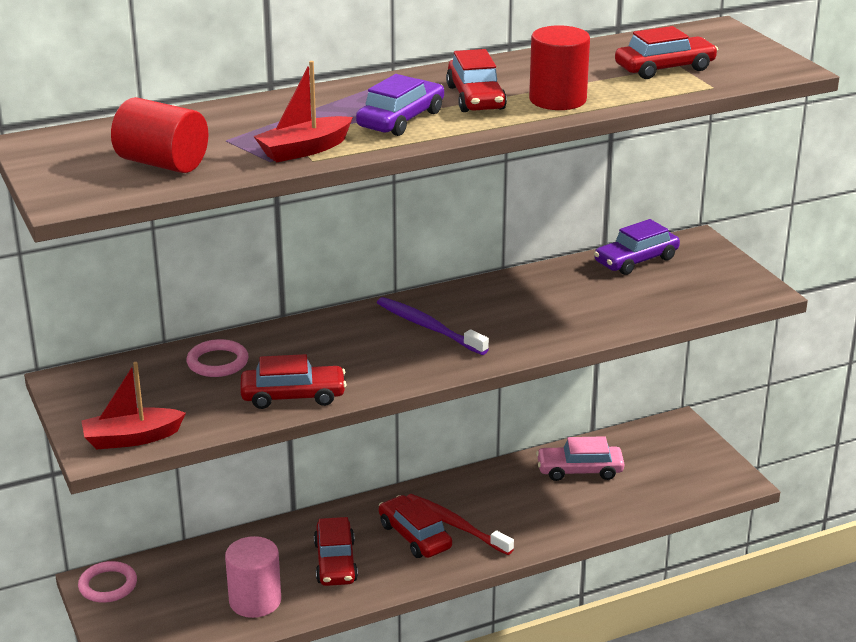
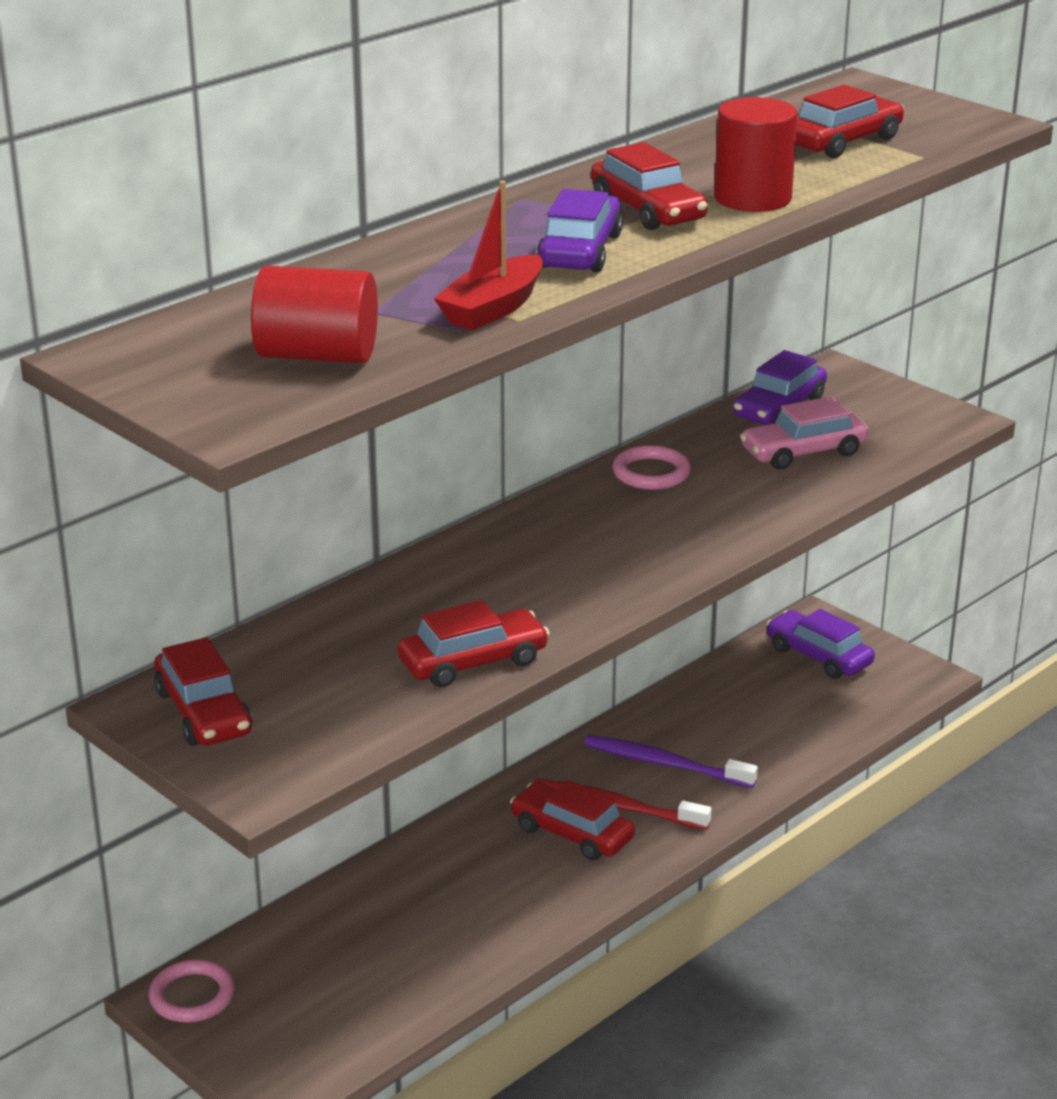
camera: 20 degrees left, 0 degrees up
(131, 438) = (294, 763): red boat -> none
(217, 362) = (335, 638): pink ring -> pink ring (651, 473)
(255, 601) = (413, 967): pink cylinder -> none
(335, 562) = (489, 891): red car -> red car (203, 712)
(429, 327) = (584, 539): purple toothbrush -> purple toothbrush (665, 764)
(579, 470) = (728, 703): pink car -> pink car (803, 452)
(666, 450) = (818, 656): none -> purple car

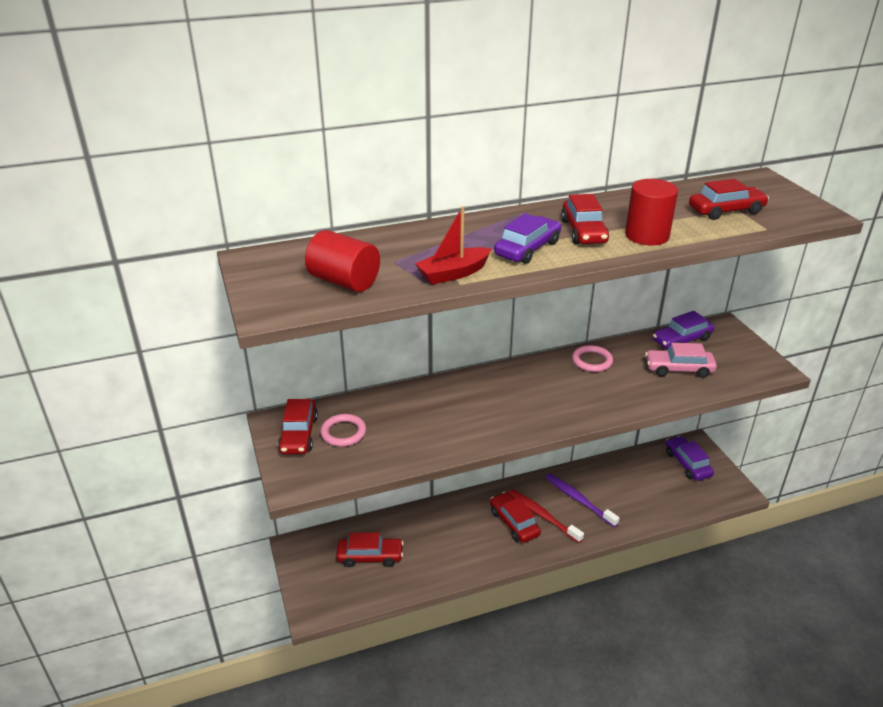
camera: 25 degrees right, 5 degrees up
(192, 996) = (303, 549): pink ring -> pink ring (343, 433)
(473, 662) = (436, 444): red car -> red car (370, 557)

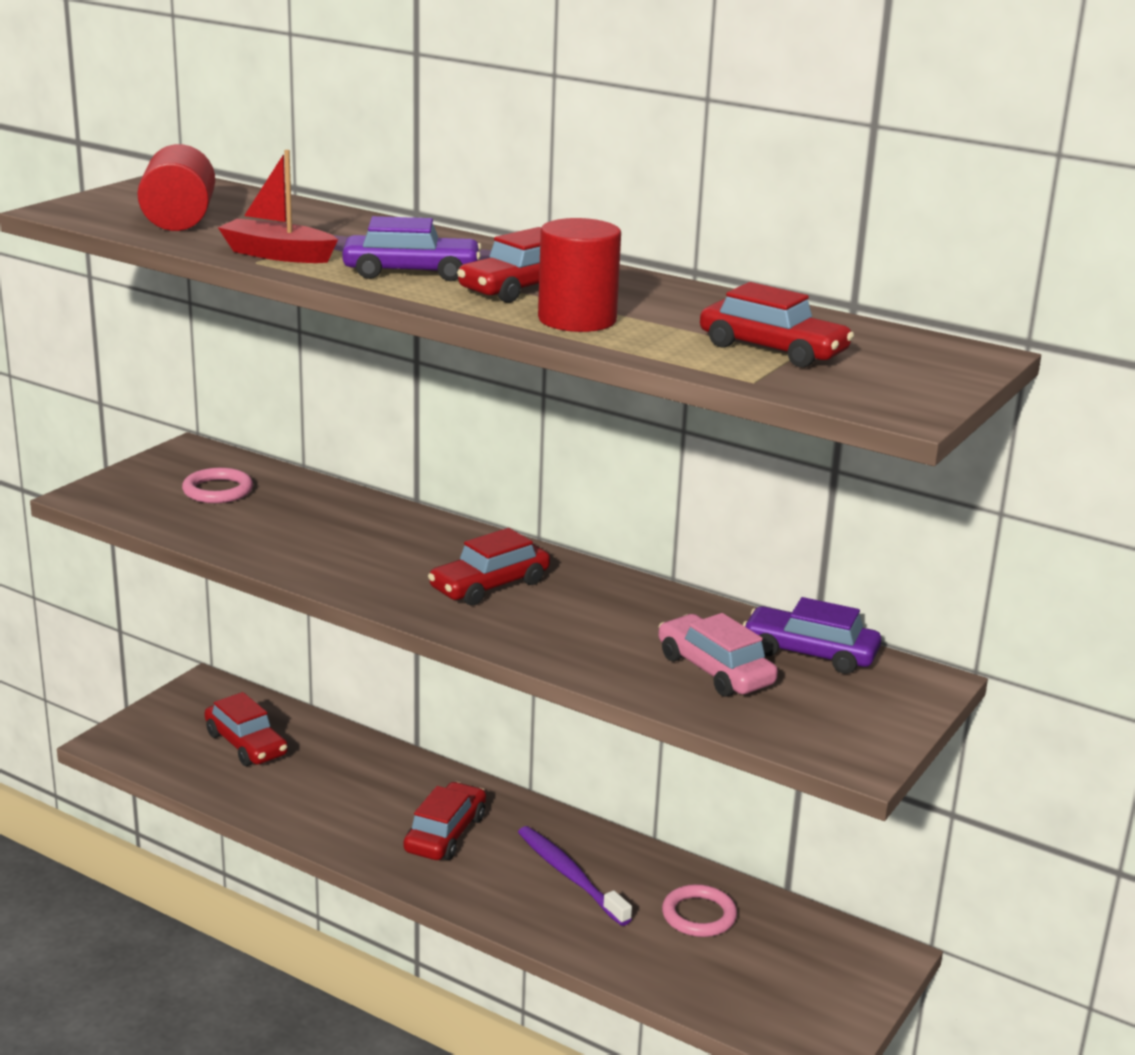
camera: 50 degrees right, 10 degrees down
(299, 434) = (182, 469): red car -> red car (489, 585)
(542, 516) = (492, 854): red toothbrush -> none
(579, 500) = (570, 876): purple toothbrush -> purple toothbrush turned 45 degrees counterclockwise
(592, 361) = (624, 597): pink ring -> pink ring (699, 915)
(687, 464) = (815, 962): purple car -> none

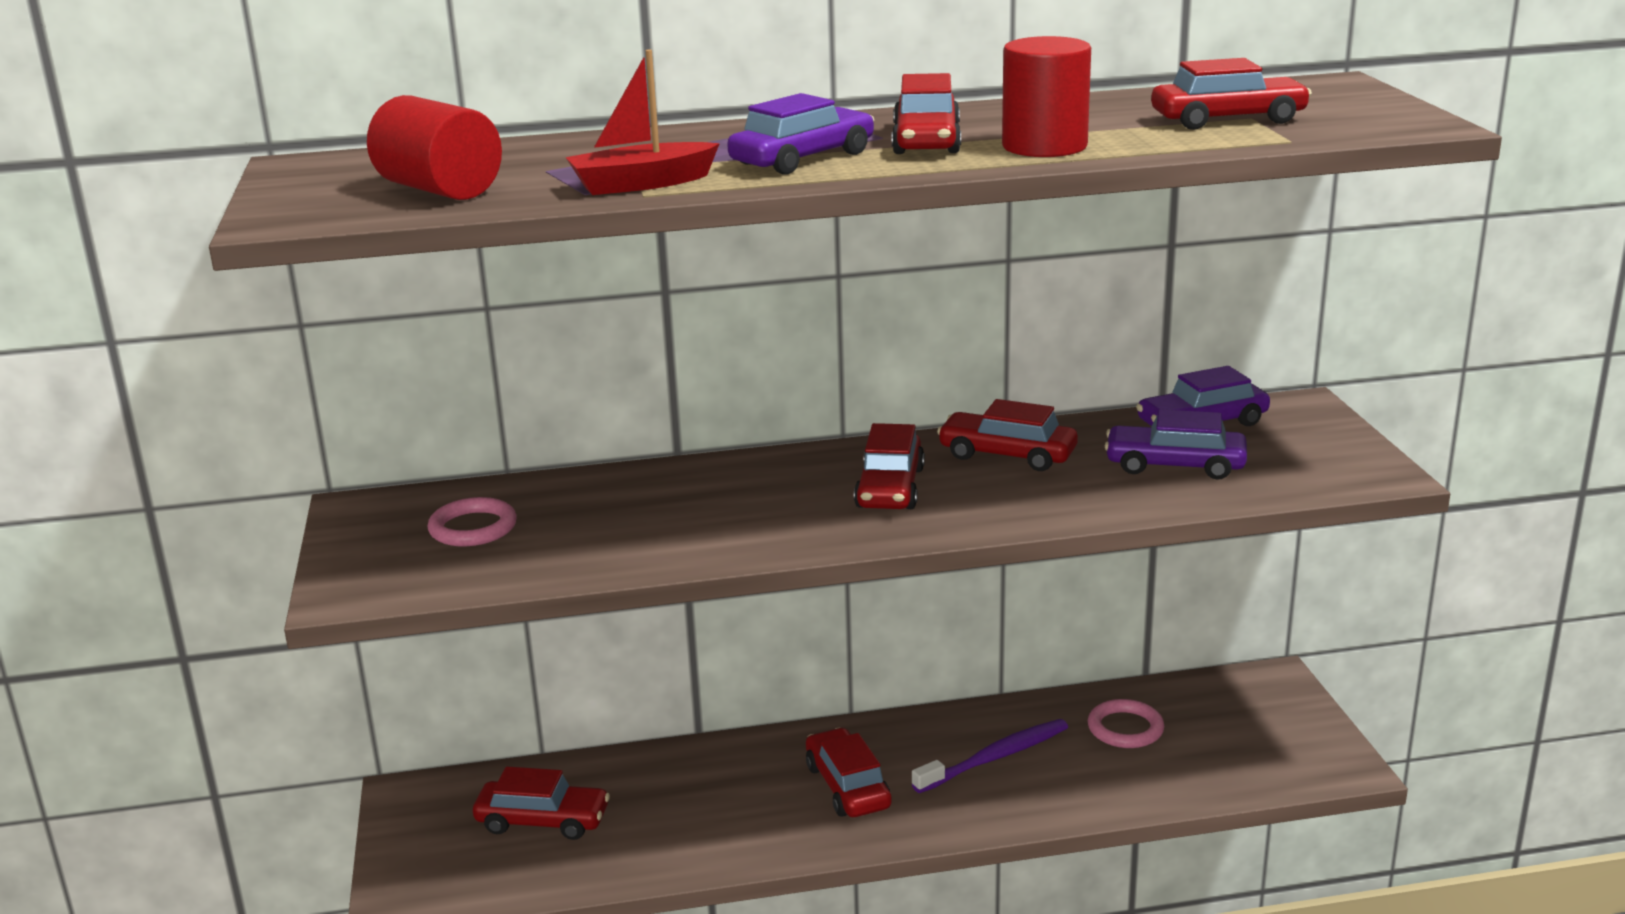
camera: 40 degrees left, 0 degrees up
(570, 876) = (994, 758): purple toothbrush -> purple toothbrush turned 135 degrees clockwise
(615, 603) = (1007, 455): none -> red car
(715, 670) = (1175, 465): pink car -> purple car

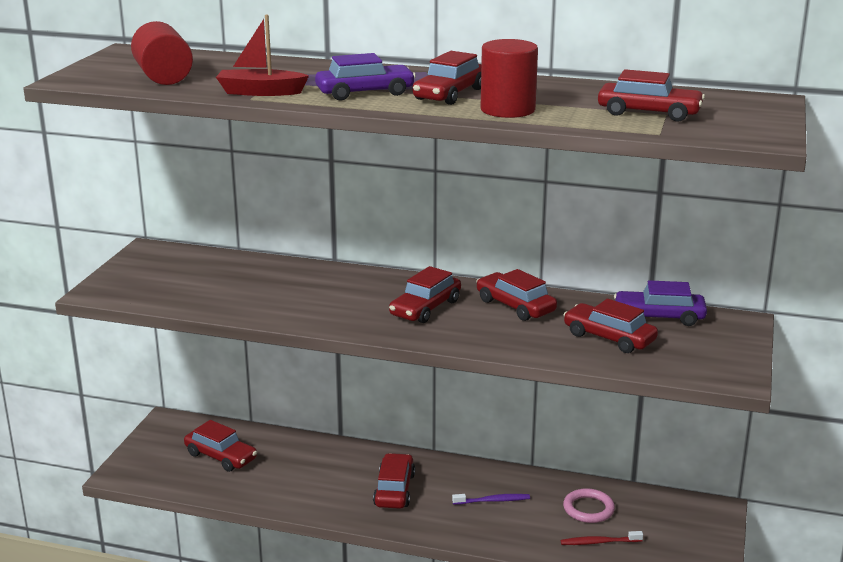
camera: 25 degrees right, 0 degrees up
(473, 528) = (190, 274): pink ring -> none
(994, 758) = (492, 501): purple toothbrush -> purple toothbrush, size x0.64
(1175, 465) = (609, 337): purple car -> red car
(1178, 768) = (599, 542): none -> red toothbrush

